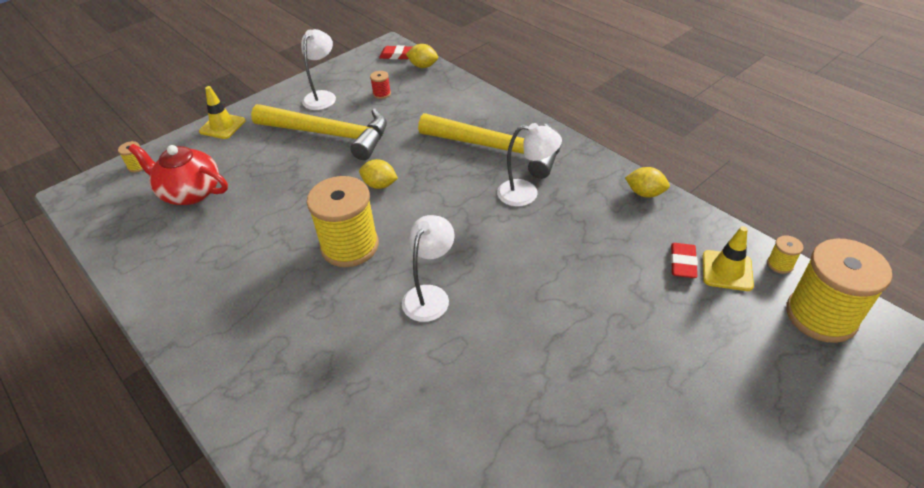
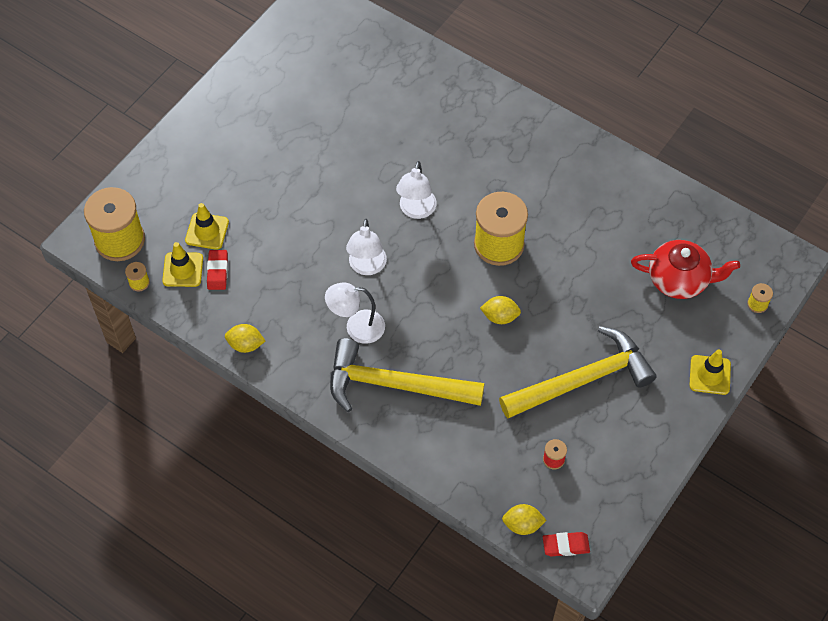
camera: 165 degrees right, 15 degrees up
(322, 96) = (623, 444): white lamp -> white lamp (367, 267)
(329, 134) = (583, 379): yellow hammer -> yellow hammer turned 150 degrees clockwise
(702, 310) = (207, 231): none -> yellow traffic cone

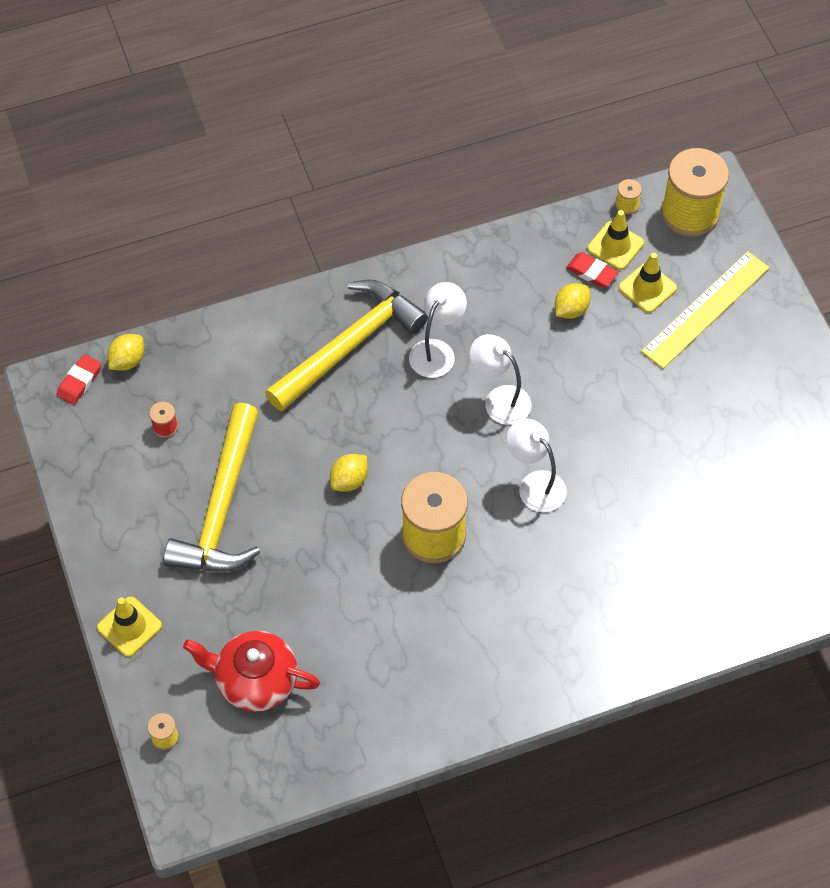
camera: 125 degrees right, 0 degrees up
(200, 189) = (705, 309): none -> yellow ruler
(245, 345) = (490, 252): yellow lemon -> yellow lemon (571, 310)
(679, 279) = (255, 680): red teapot -> red teapot turned 60 degrees clockwise

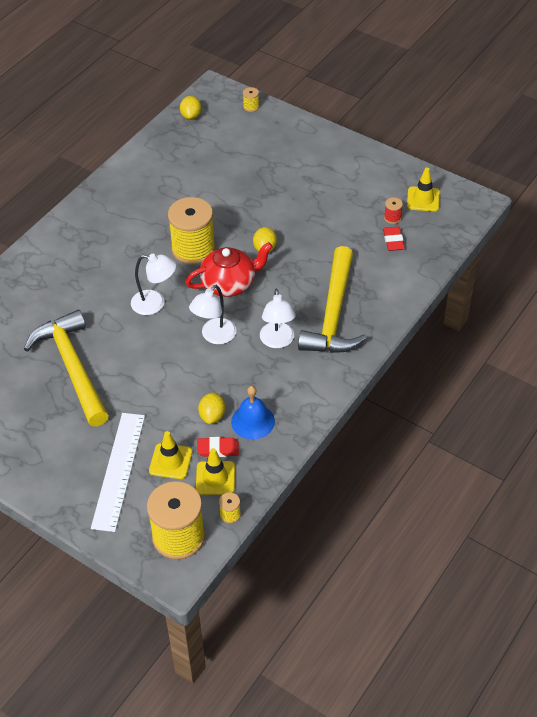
camera: 145 degrees right, 10 degrees down
(79, 381) = (463, 212): red eraser -> red eraser (393, 241)
(127, 361) = (450, 235): yellow lemon -> yellow lemon (191, 116)
(129, 626) = (313, 133): yellow traffic cone -> yellow traffic cone (423, 199)
(222, 507) = (321, 200): yellow hammer -> yellow hammer (72, 367)
(255, 680) = (229, 146): red teapot -> red teapot (229, 283)
(499, 399) = (214, 336): white lamp -> white lamp turned 120 degrees clockwise
(535, 279) = (253, 421): none -> blue bell
(705, 309) = (119, 470): yellow ruler -> white ruler

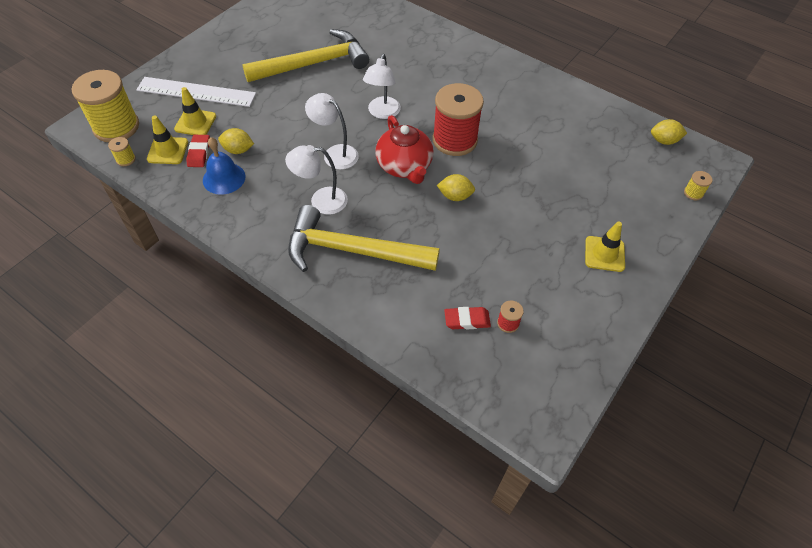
camera: 90 degrees right, 5 degrees up
(193, 249) = (454, 140): yellow spool -> red spool
(423, 199) = (545, 363): yellow traffic cone -> yellow traffic cone (604, 254)

